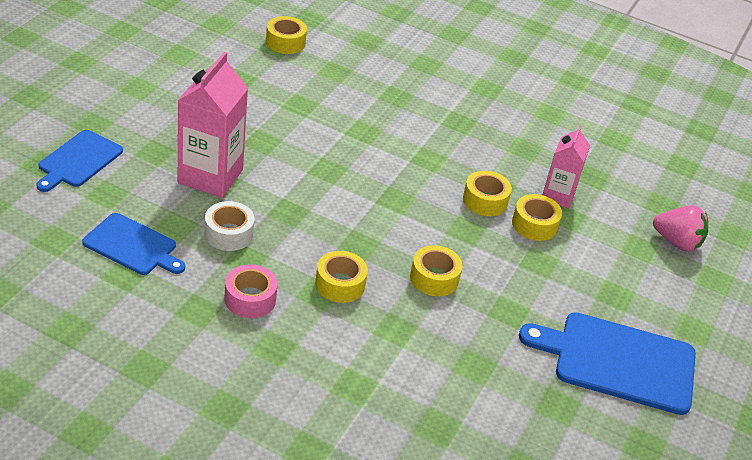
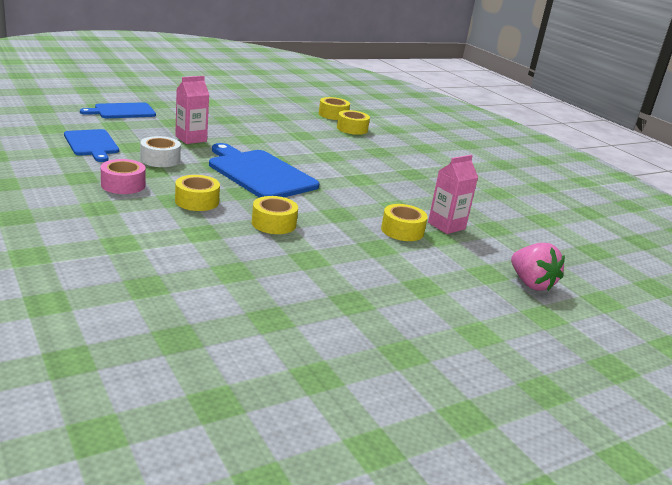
camera: 35 degrees right, 15 degrees down
(210, 176) = (191, 139): pink carton -> pink carton, size x0.61
(485, 201) = (377, 208): yellow tape -> yellow tape (352, 129)
(618, 361) = (369, 320): blue cutting board -> blue cutting board (260, 173)

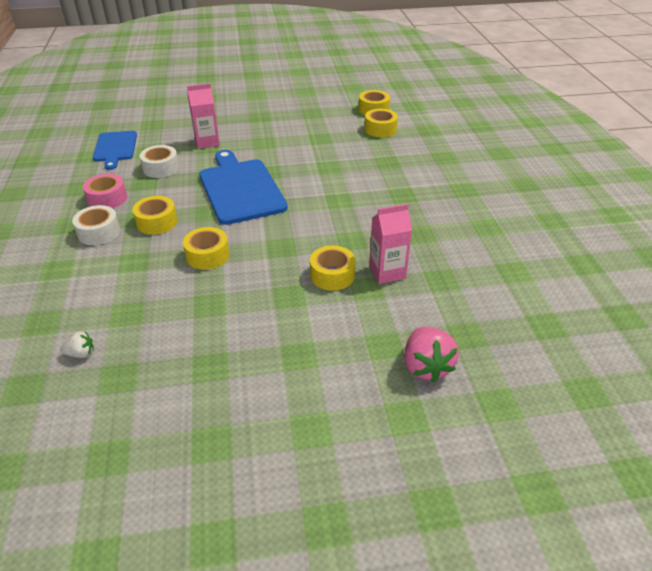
camera: 25 degrees right, 15 degrees up
(122, 111) = (169, 107): blue cutting board -> none
(140, 212) = (99, 232): none -> white tape
(214, 305) = (81, 353): none -> white strawberry

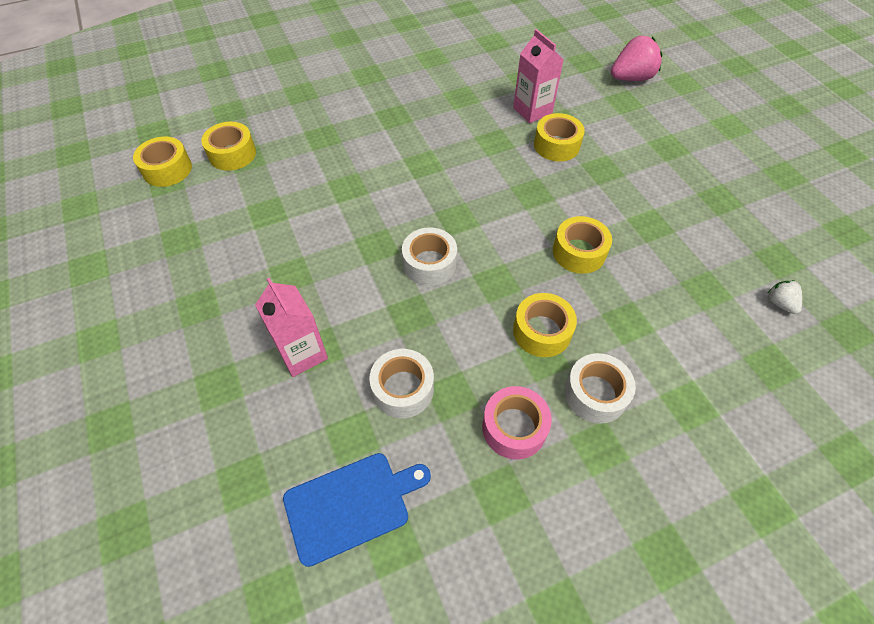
camera: 105 degrees left, 15 degrees up
(240, 189) = (429, 264): blue cutting board -> white tape

